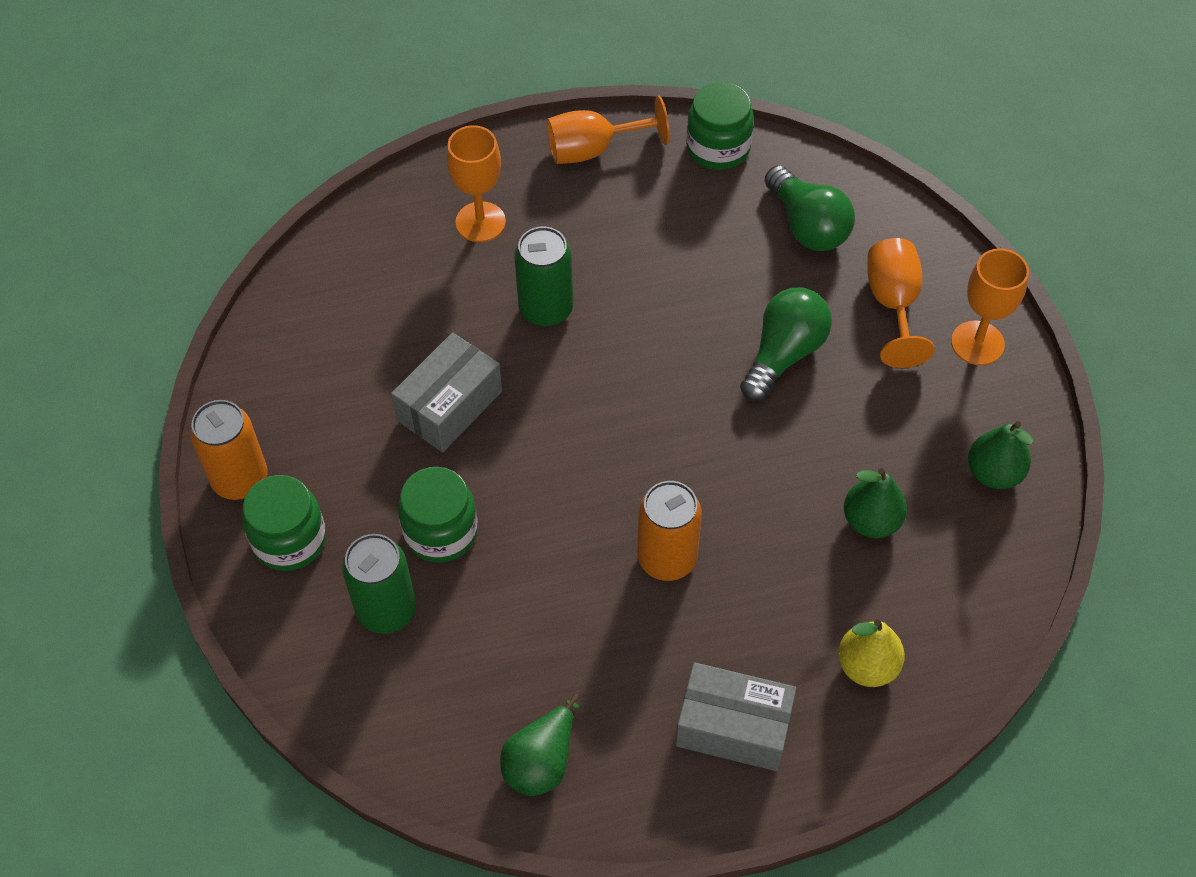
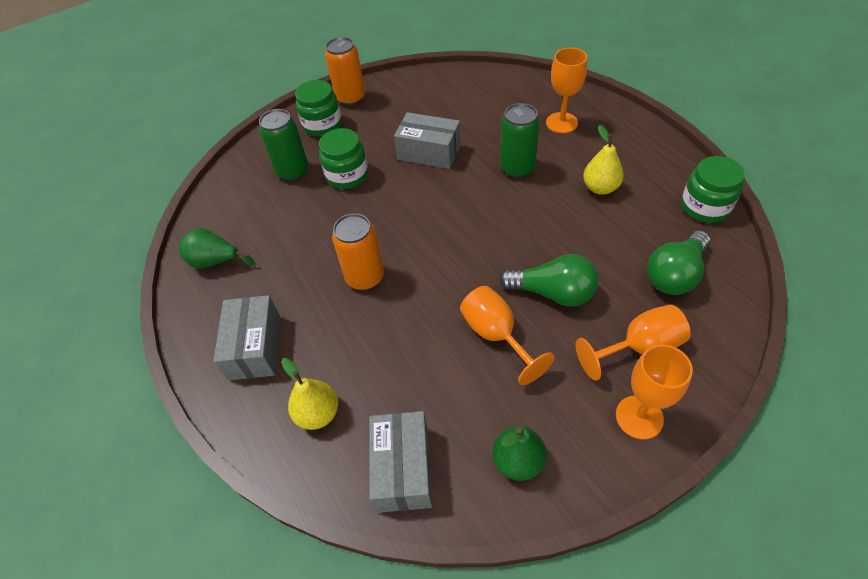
camera: 75 degrees right, 5 degrees down
(593, 150) = (652, 150): orange goblet -> orange goblet (496, 335)
(633, 234) = (600, 188): none -> yellow pear
(871, 521) = (437, 384): green pear -> none
(969, 590) = (402, 469): none -> grey box

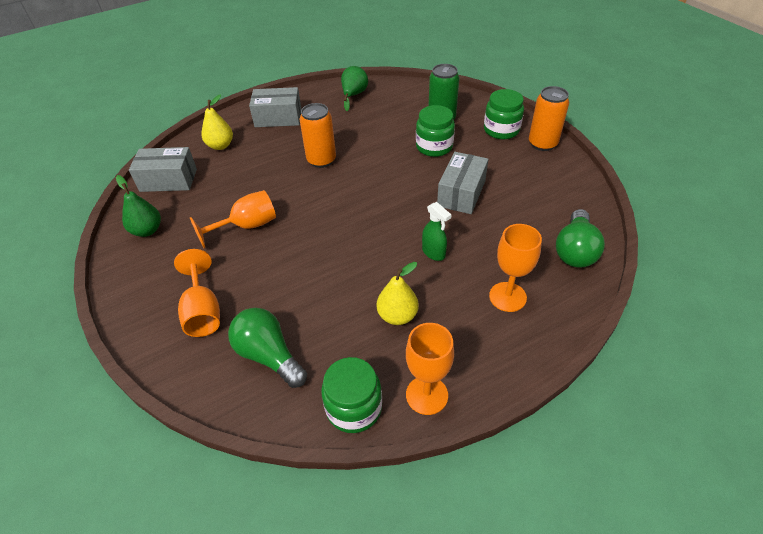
camera: 90 degrees right, 5 degrees down
(517, 168) = (434, 253): green can -> green spray bottle
(553, 293) = (275, 263): green light bulb -> green light bulb (575, 251)
(639, 417) = (146, 299): orange goblet -> orange goblet (427, 395)

